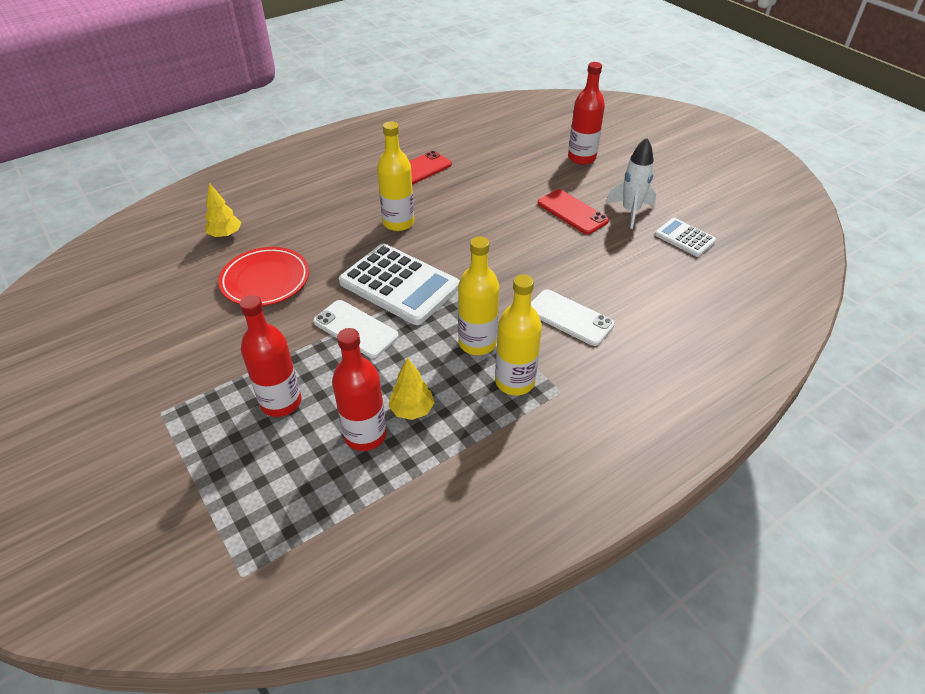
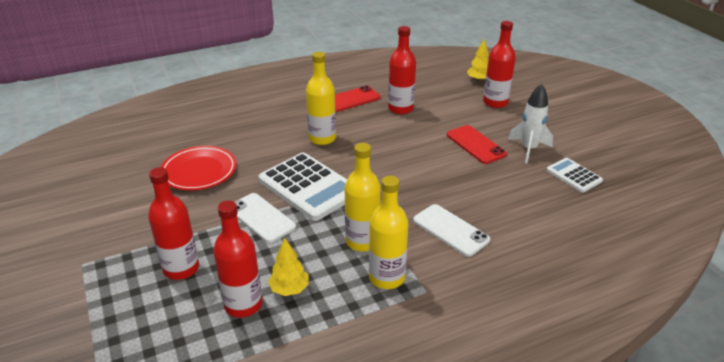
camera: 10 degrees right, 10 degrees down
(225, 235) = (178, 134): yellow tree -> yellow tree (478, 80)
(478, 176) = (400, 109): none -> red bottle

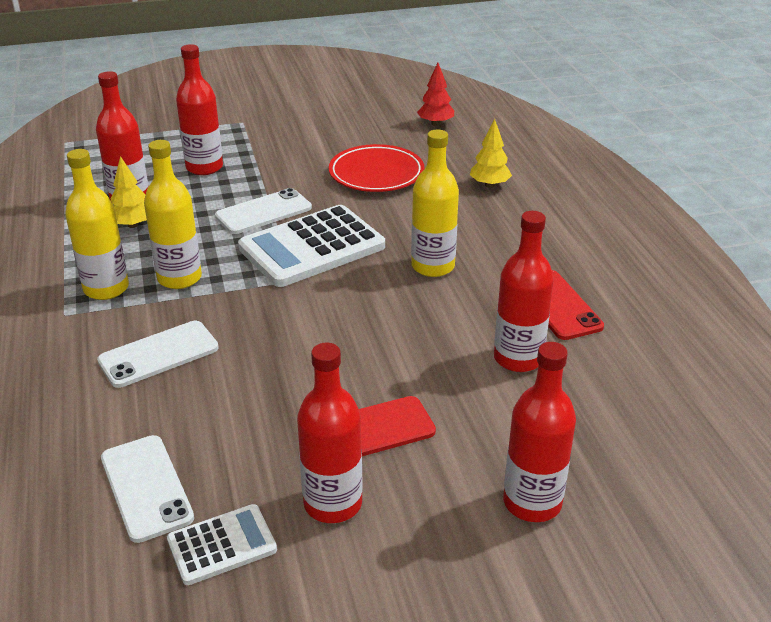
camera: 100 degrees right, 0 degrees up
(114, 152) = (435, 123): none -> red tree
(478, 80) = (646, 501): yellow tree -> yellow tree (489, 185)
(528, 149) = (333, 503): white rocket -> red bottle
(557, 207) = (146, 487): none -> white phone

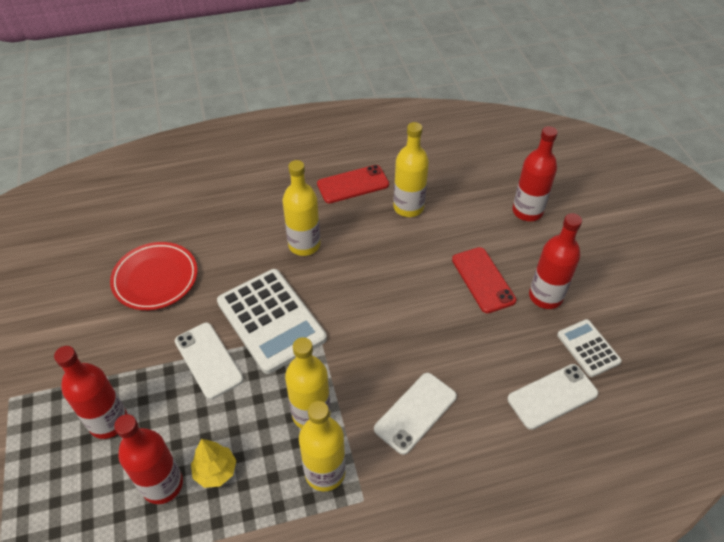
camera: 90 degrees left, 15 degrees up
(158, 354) = (415, 412): white phone -> white phone turned 75 degrees clockwise
(435, 123) = (69, 236): red tree -> none
(489, 185) = (190, 206): yellow tree -> none
(518, 358) = (408, 207): red bottle -> yellow bottle

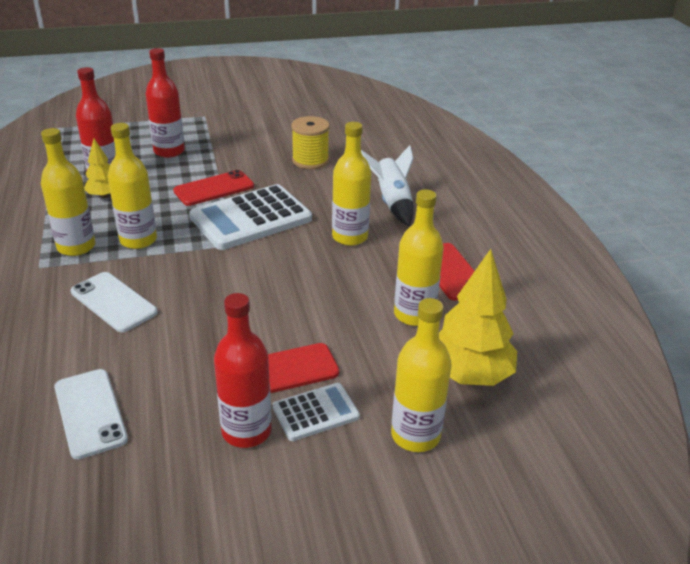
camera: 90 degrees right, 15 degrees down
(155, 279) = (310, 161): red plate -> yellow spool
(208, 360) = (214, 189): white phone -> red phone
(247, 215) = (392, 203): none -> white rocket
(468, 183) = (469, 375): none -> yellow tree
(527, 211) = (415, 435): red bottle -> yellow bottle
(588, 348) = (149, 463): white calculator -> white calculator (315, 412)

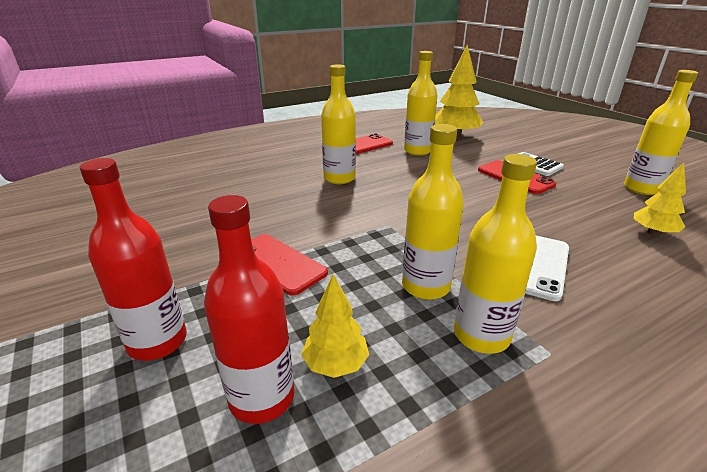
camera: 105 degrees left, 5 degrees down
(90, 413) = (653, 233): white phone -> yellow tree
(246, 431) = (575, 179): red bottle -> none
(251, 218) = (334, 225): white calculator -> none
(310, 161) = (192, 216): yellow spool -> none
(392, 203) = (274, 169): white rocket -> none
(415, 435) = (513, 143): yellow bottle -> yellow bottle (642, 188)

